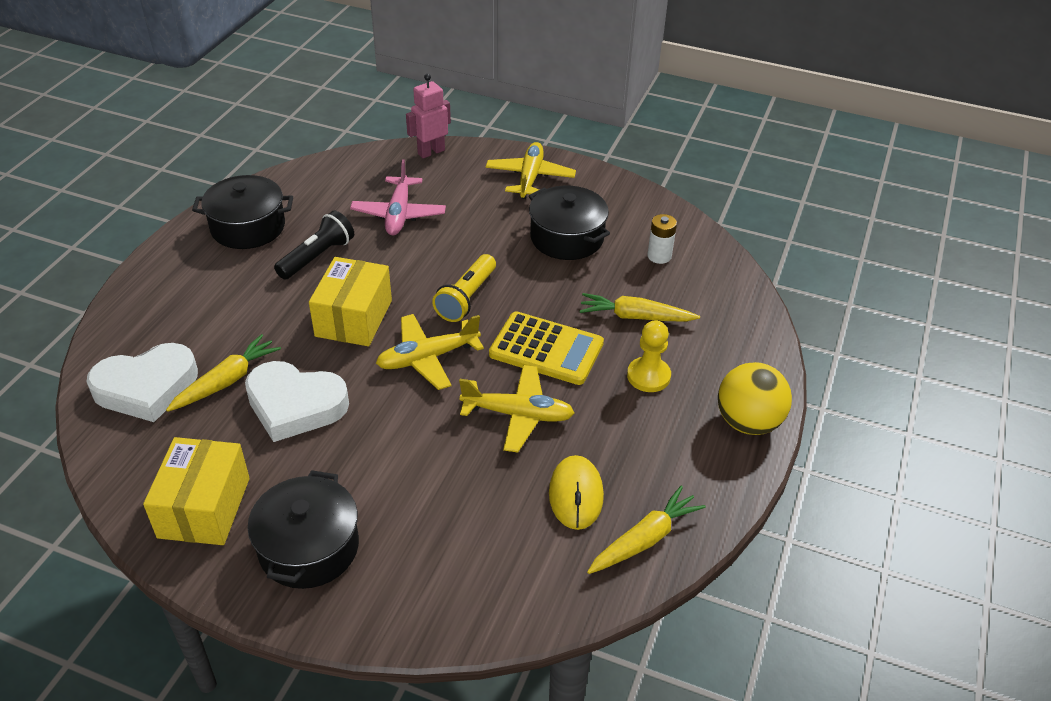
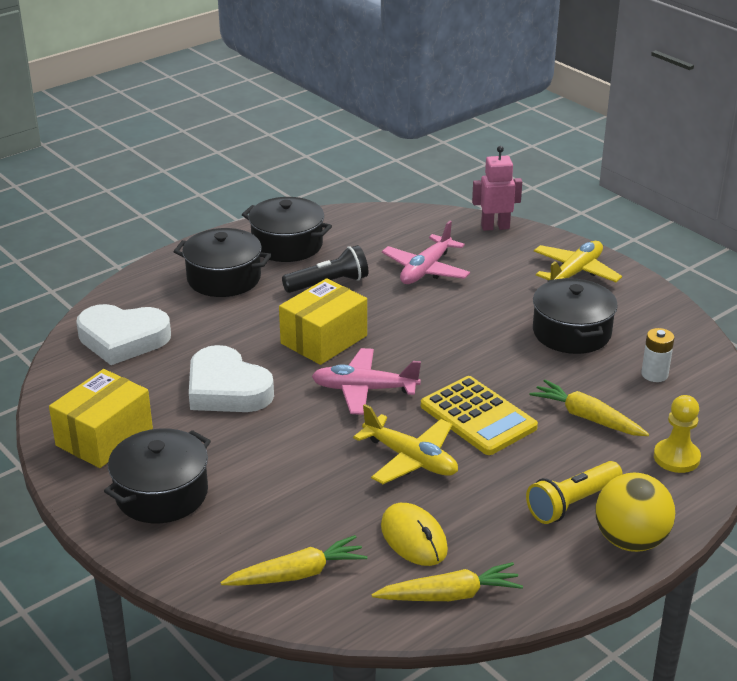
camera: 30 degrees right, 10 degrees down
(208, 284) = (224, 278): none -> black pot
(227, 381) = (186, 354): yellow carrot -> yellow carrot (297, 574)
(427, 358) = (364, 389): yellow plane -> pink plane
(466, 298) = (435, 354): yellow flashlight -> yellow flashlight (572, 503)
(576, 494) = (414, 538): yellow mouse -> yellow mouse turned 60 degrees counterclockwise
(648, 376) = (560, 470): yellow pawn -> yellow pawn (676, 457)

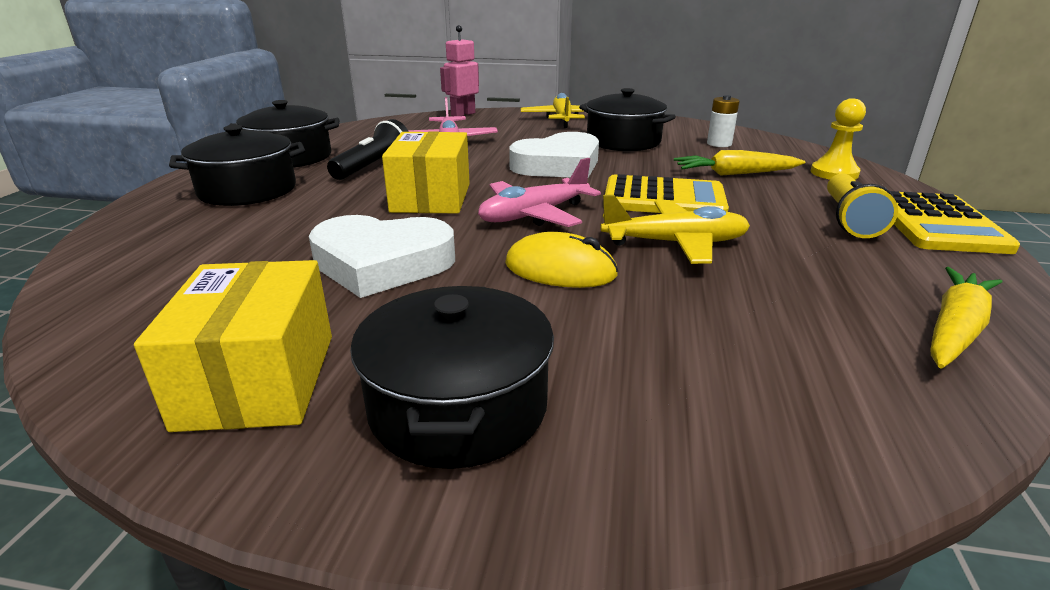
camera: 40 degrees left, 5 degrees down
(123, 339) = (162, 269): white heart -> white heart (558, 165)
(297, 574) = (800, 401): yellow carrot -> none
(414, 538) = (815, 299): yellow mouse -> yellow mouse (560, 269)
(630, 540) = (936, 224): yellow ball -> yellow calculator

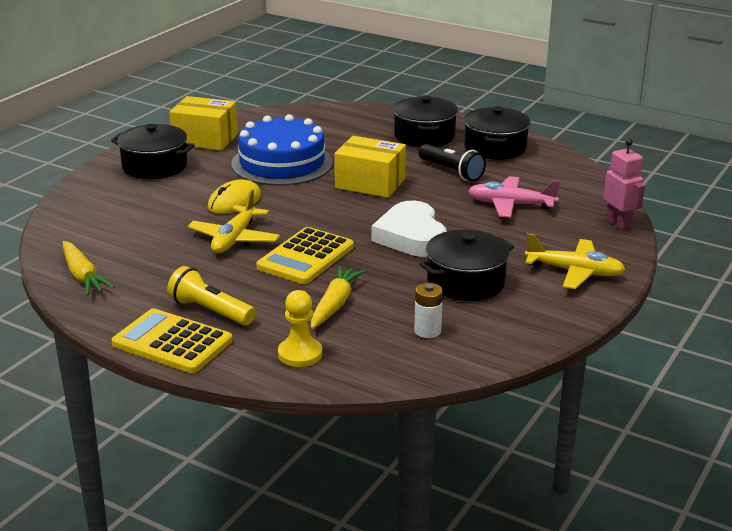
camera: 110 degrees right, 0 degrees up
(382, 263) = (282, 163): white heart -> blue cake
(534, 215) = (313, 208): pink plane -> none

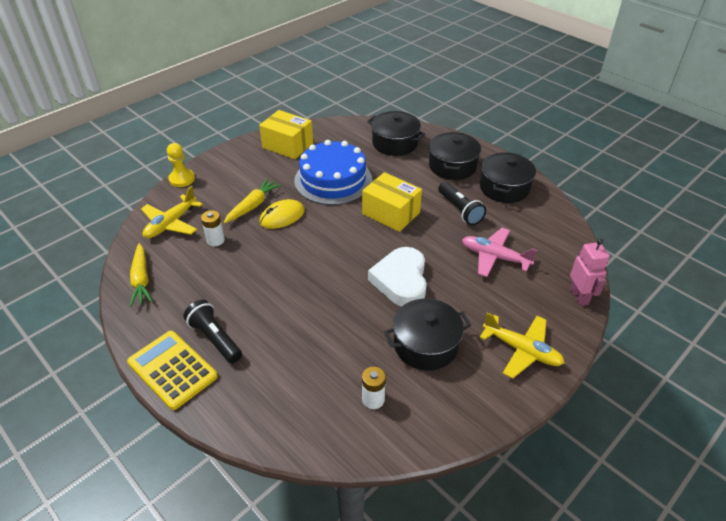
camera: 15 degrees right, 15 degrees up
(155, 166) = (240, 169): black pot -> black pot (395, 143)
(160, 231) = (215, 240): none -> white battery
(210, 311) = (215, 338): yellow flashlight -> black flashlight
(234, 239) = (265, 258): yellow plane -> yellow plane (171, 223)
(300, 354) = (262, 405): yellow pawn -> yellow pawn (182, 179)
(305, 257) = (310, 289): yellow calculator -> none
(335, 304) = (311, 350): yellow carrot -> yellow carrot (253, 206)

